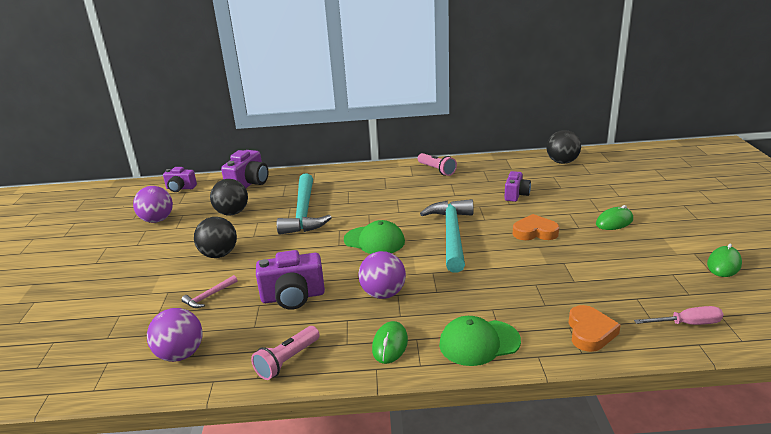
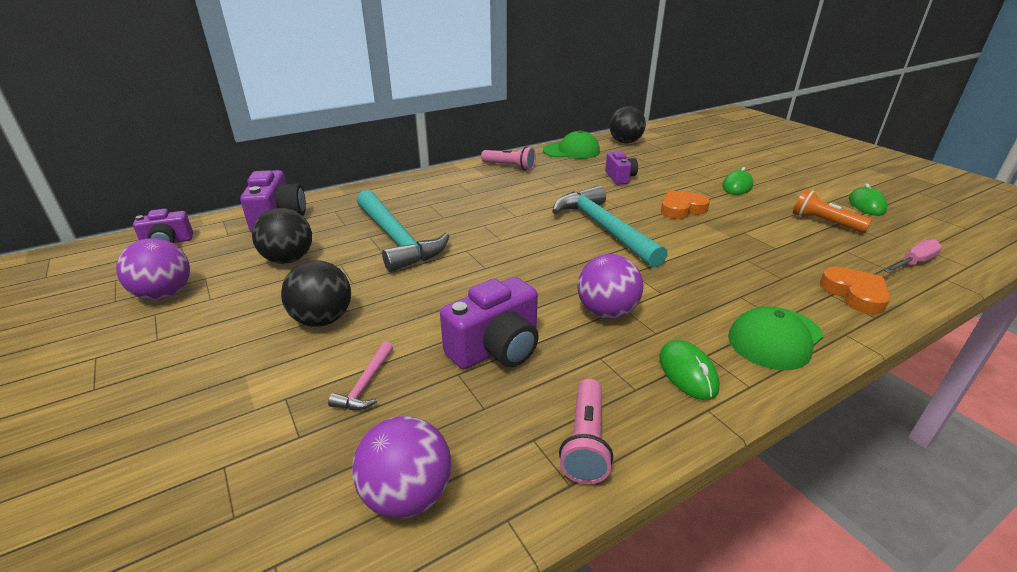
camera: 30 degrees left, 5 degrees up
(374, 241) = (524, 253): green cap -> green cap (571, 151)
(652, 271) = (824, 223): none -> orange flashlight

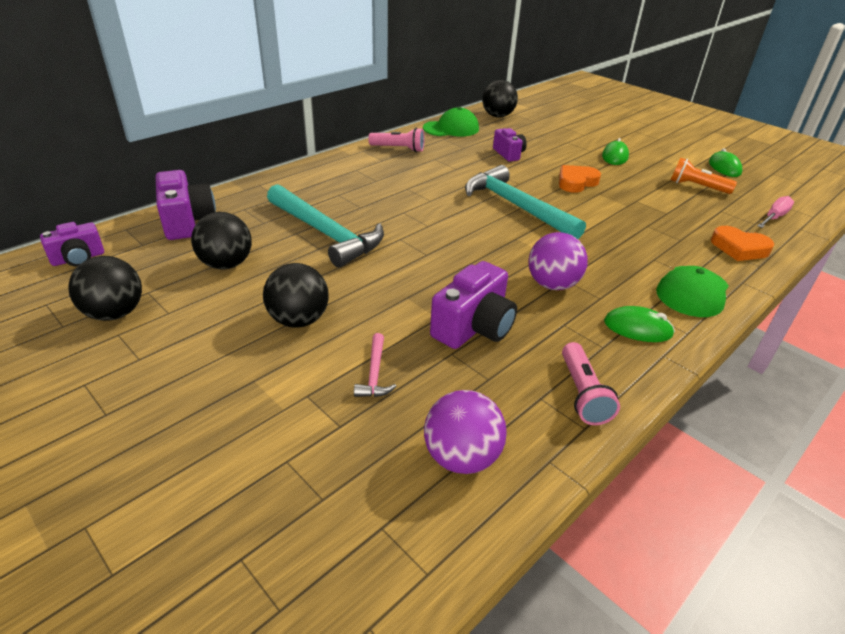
camera: 15 degrees left, 5 degrees up
(165, 294) = (115, 313): purple ball -> black ball
(687, 373) = (637, 328): green mouse -> green mouse turned 45 degrees counterclockwise
(854, 294) = (739, 248): orange heart -> orange heart turned 150 degrees clockwise

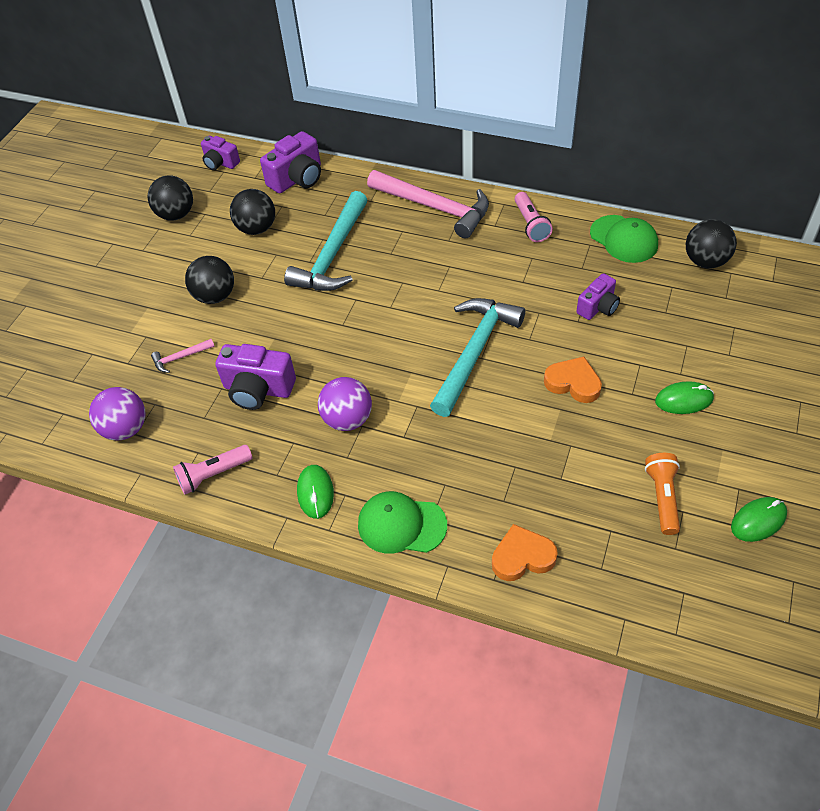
camera: 70 degrees right, 15 degrees up
(329, 174) = (434, 208): none -> pink hammer
(739, 248) = (522, 557): orange heart -> orange heart turned 75 degrees clockwise
(774, 217) = (635, 588): pink screwdriver -> none

